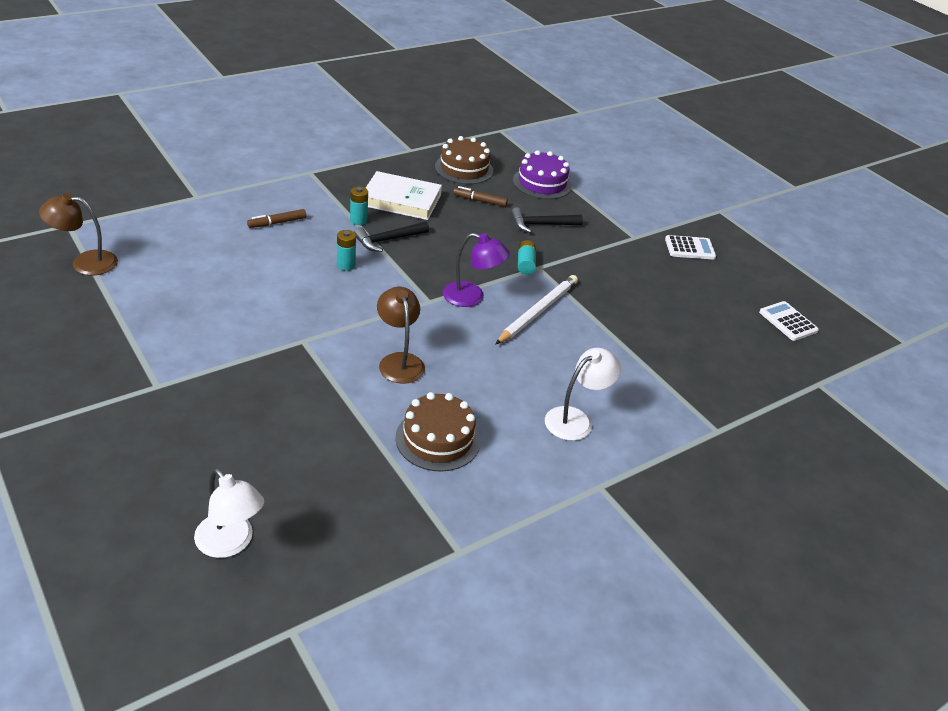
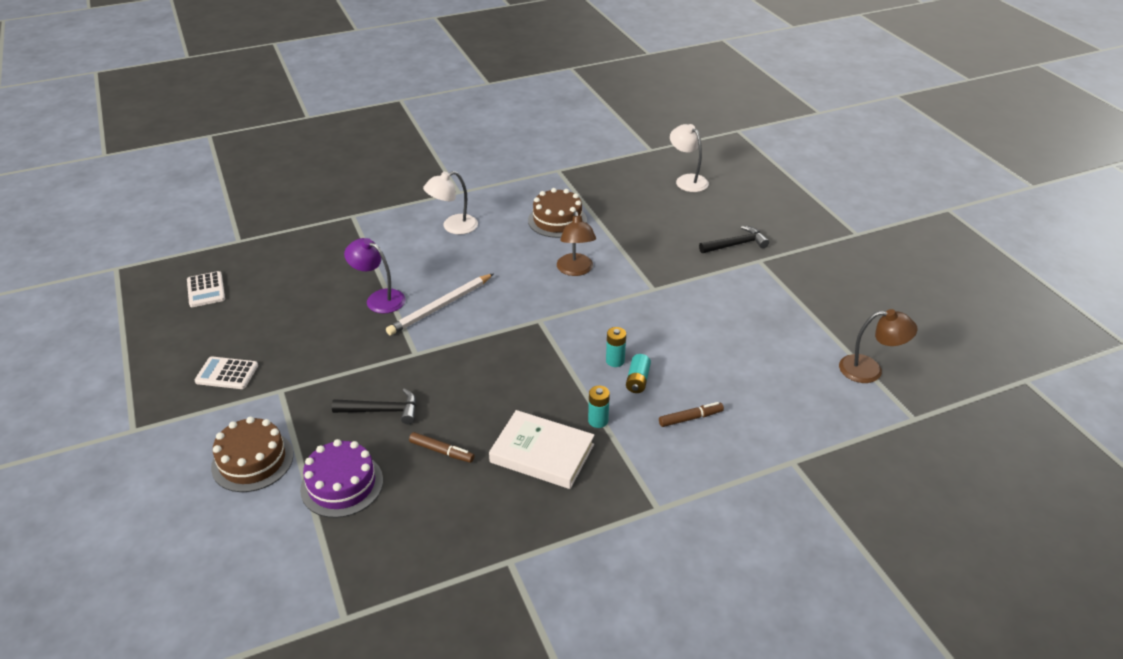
camera: 165 degrees left, 0 degrees up
(388, 240) = (567, 391): black hammer -> black hammer (736, 244)
(464, 168) = (441, 516): brown cake -> brown cake (252, 461)
(472, 297) = (497, 323): purple lamp -> purple lamp (379, 298)
(525, 264) = (427, 357): turquoise battery -> turquoise battery (637, 380)

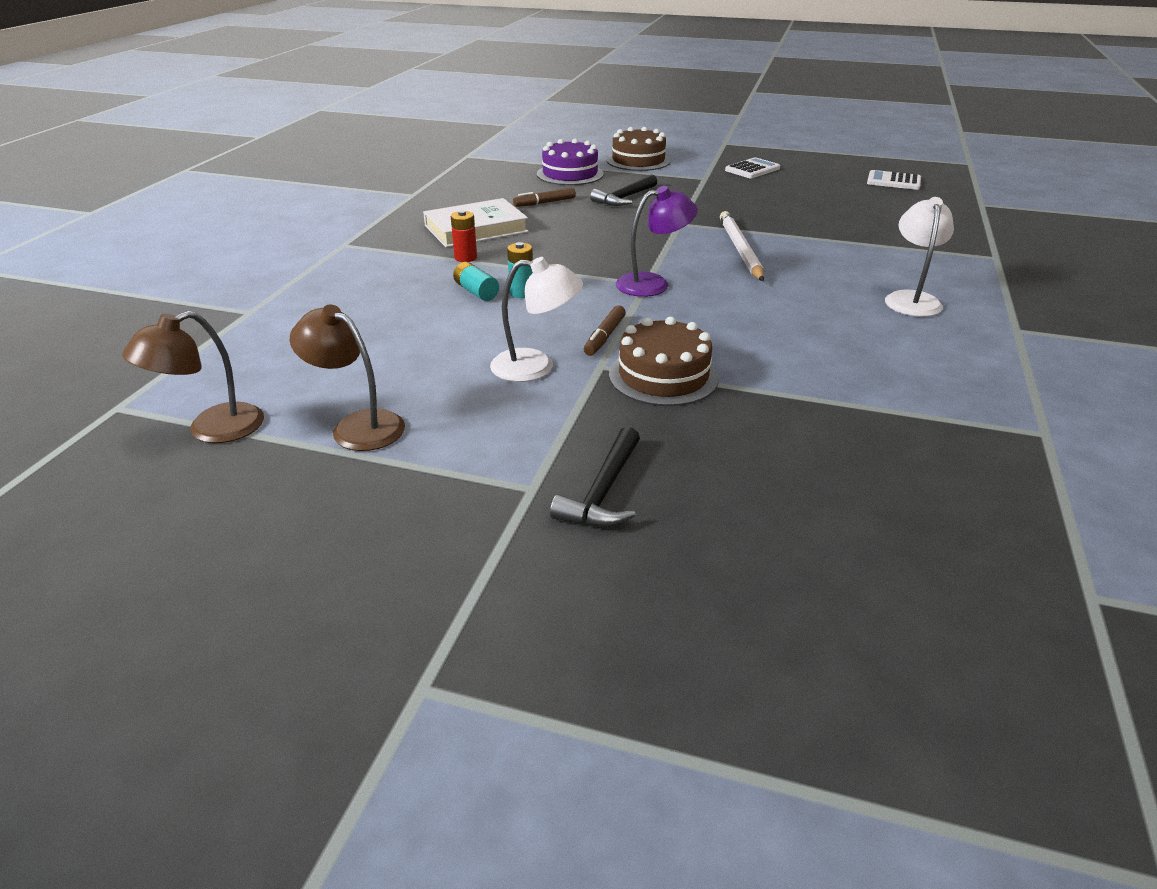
camera: 130 degrees right, 5 degrees down
(379, 298) = (792, 231): purple lamp -> purple lamp (653, 284)
(557, 220) = (859, 369): brown cake -> brown cake (663, 376)
(575, 270) = (713, 334): brown lamp -> brown lamp (357, 426)
(598, 420) = (465, 258): turquoise battery -> red battery
(687, 180) = (892, 569): white lamp -> white lamp (536, 367)
(690, 418) = (386, 293): brown marker -> brown marker (604, 337)

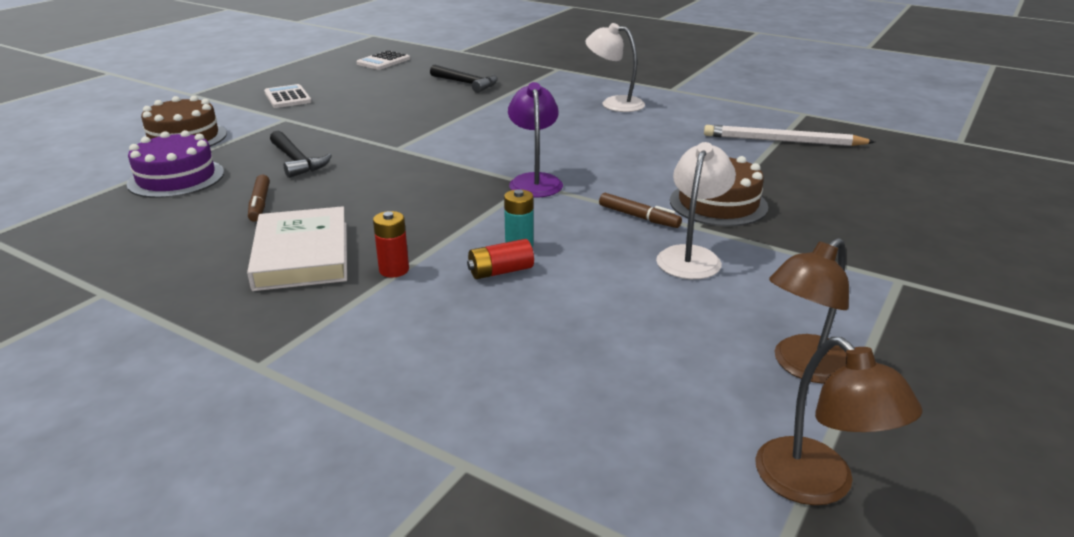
camera: 75 degrees left, 5 degrees down
(476, 292) = (500, 271): turquoise battery -> red battery
(603, 492) = (897, 251): black hammer -> black hammer (467, 83)
(740, 249) = (483, 136): white pencil -> white pencil (783, 141)

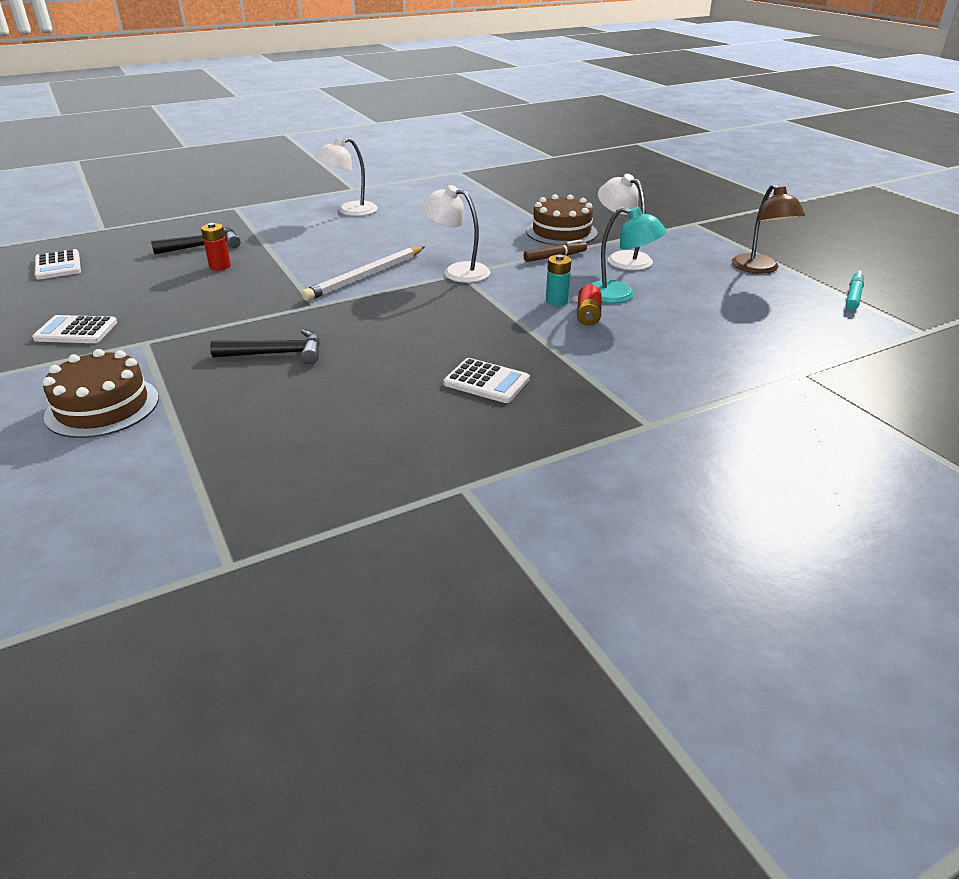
camera: 60 degrees left, 5 degrees up
(176, 178) = (224, 423): purple cake -> none
(260, 204) = (356, 386): brown marker -> none
(302, 255) = (486, 382): white book -> white calculator
(394, 270) = (550, 350): red battery -> red battery (220, 266)
(535, 181) = (457, 271): purple lamp -> white lamp
(577, 278) = (620, 295): none -> turquoise lamp
(783, 141) = (494, 190): white pencil -> white pencil (366, 276)
(818, 485) = (853, 296): brown lamp -> turquoise marker

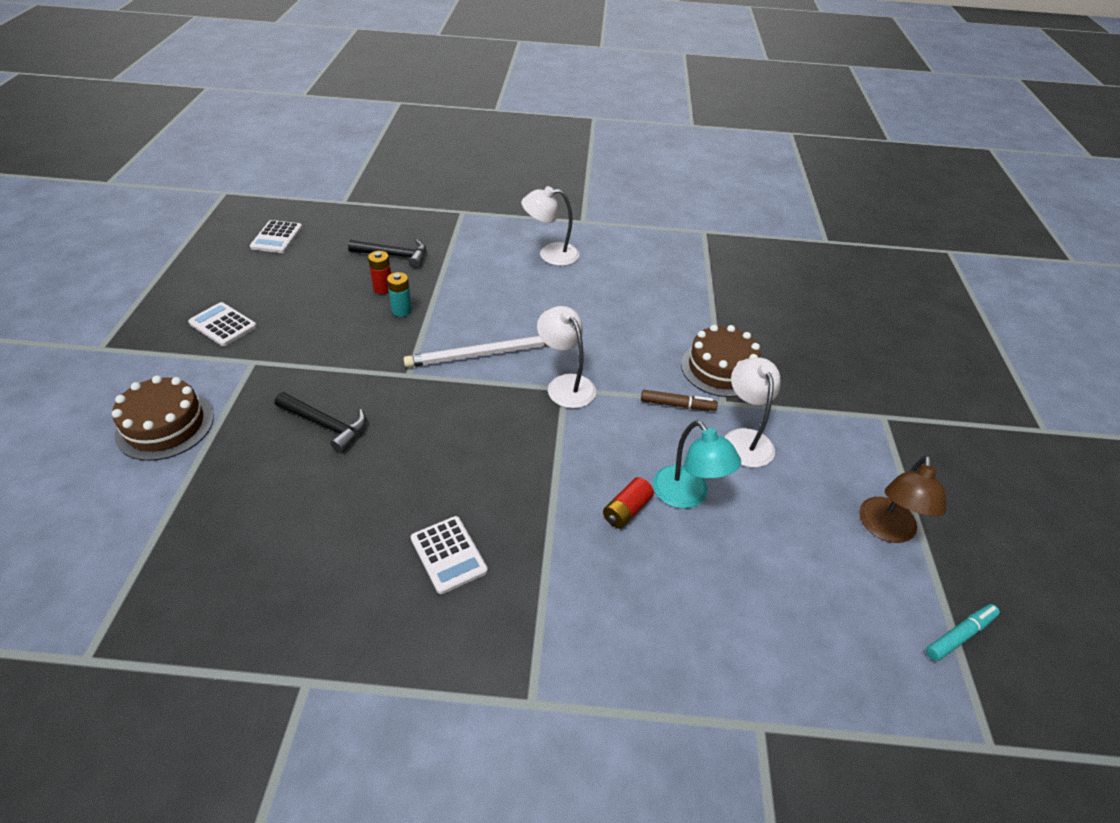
camera: 30 degrees right, 10 degrees up
(557, 301) = (616, 473): turquoise battery -> turquoise battery (402, 310)

